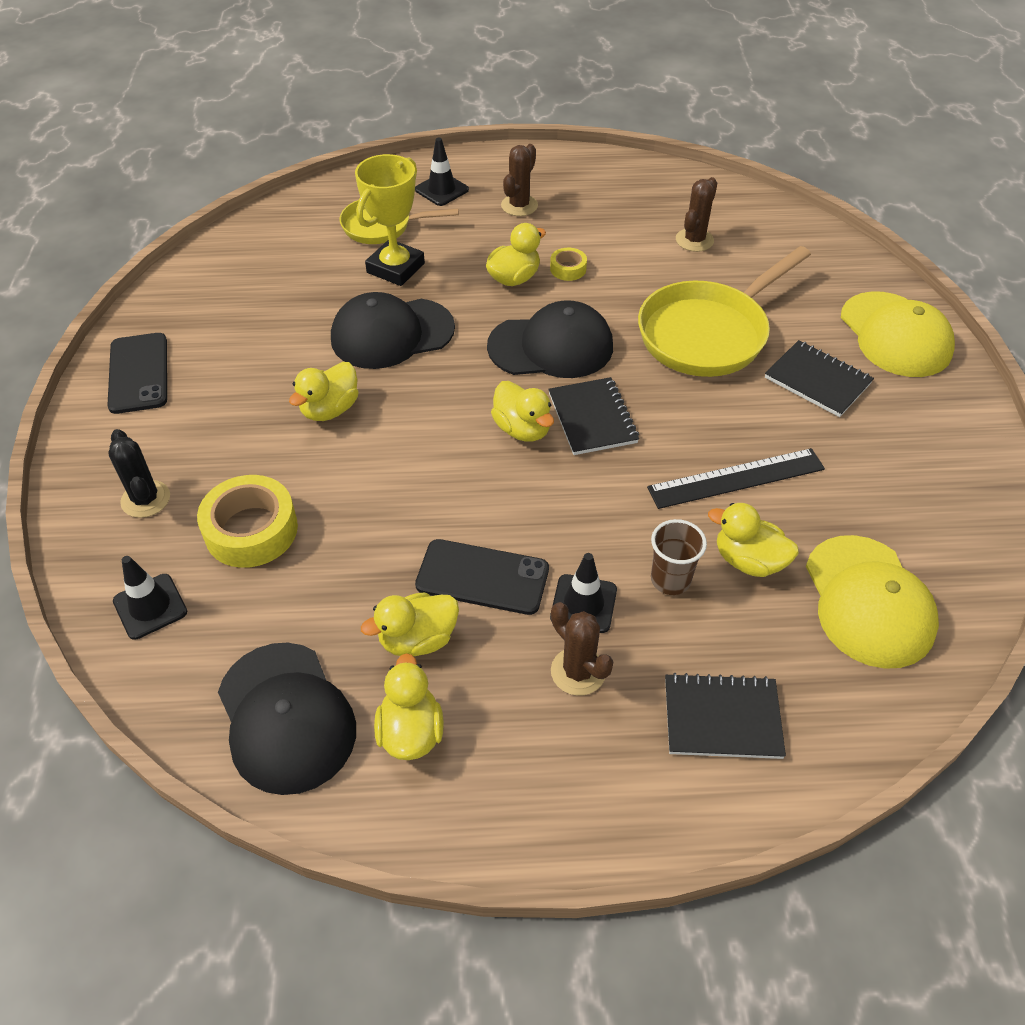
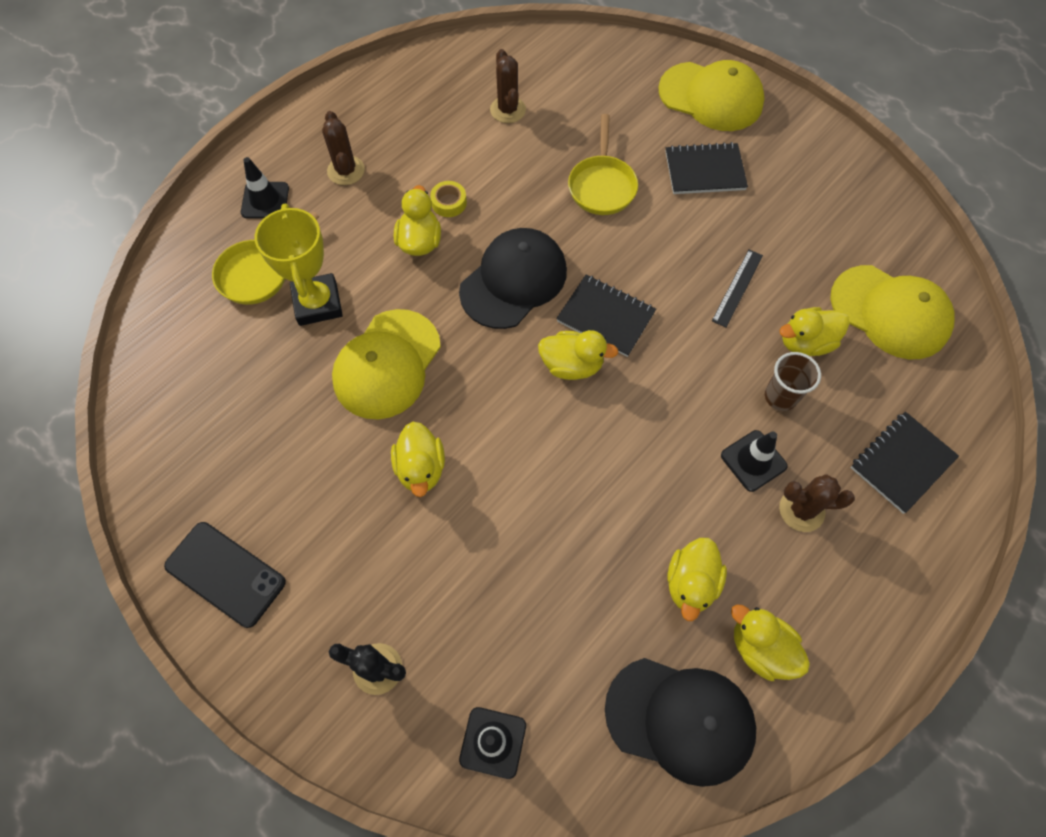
camera: 45 degrees left, 15 degrees up
(251, 530) = (487, 615): yellow tape -> none
(392, 334) = (387, 364): black cap -> yellow cap
(482, 577) = (676, 500): black phone -> none
(708, 334) = (602, 186): yellow pan -> yellow pan, size x0.60
(736, 478) = (737, 287): black ruler -> black ruler, size x0.63

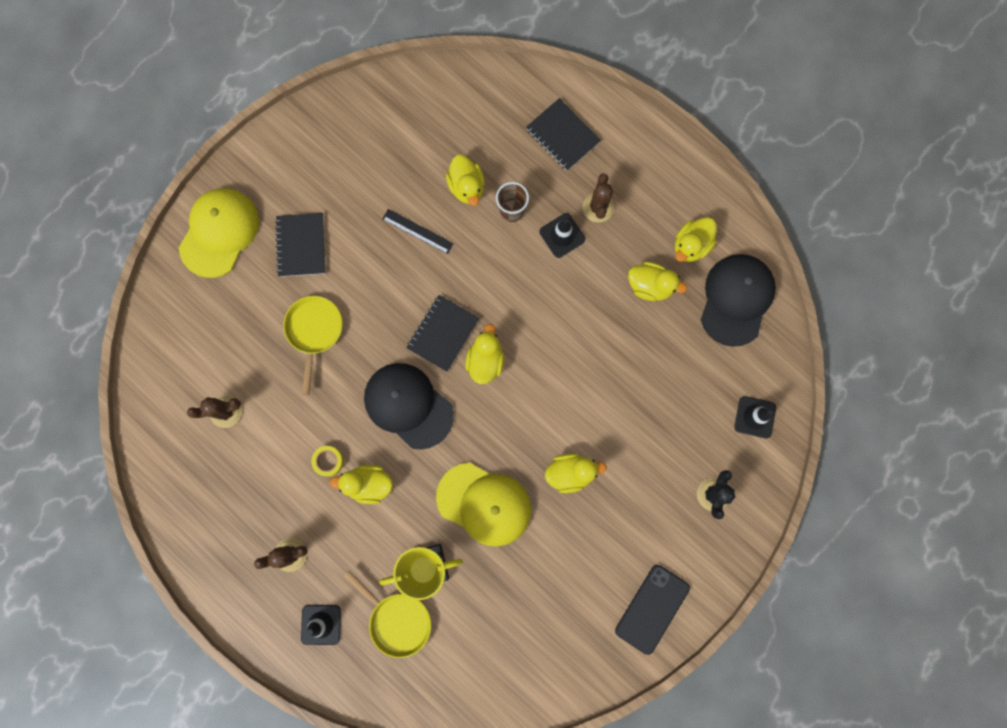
camera: 90 degrees left, 15 degrees up
(602, 186) = (314, 331): yellow pan -> yellow pan turned 90 degrees counterclockwise
(890, 312) = (441, 122): yellow cap -> none

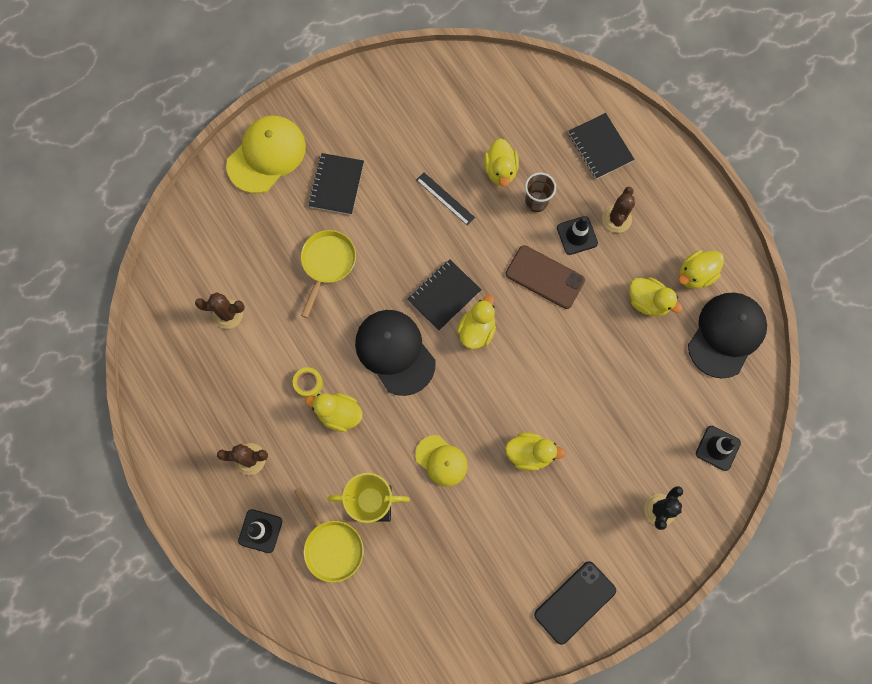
camera: 15 degrees right, 5 degrees down
(484, 504) = (441, 460): yellow cap -> yellow cap, size x0.60
(540, 287) = (545, 277): none -> brown phone

